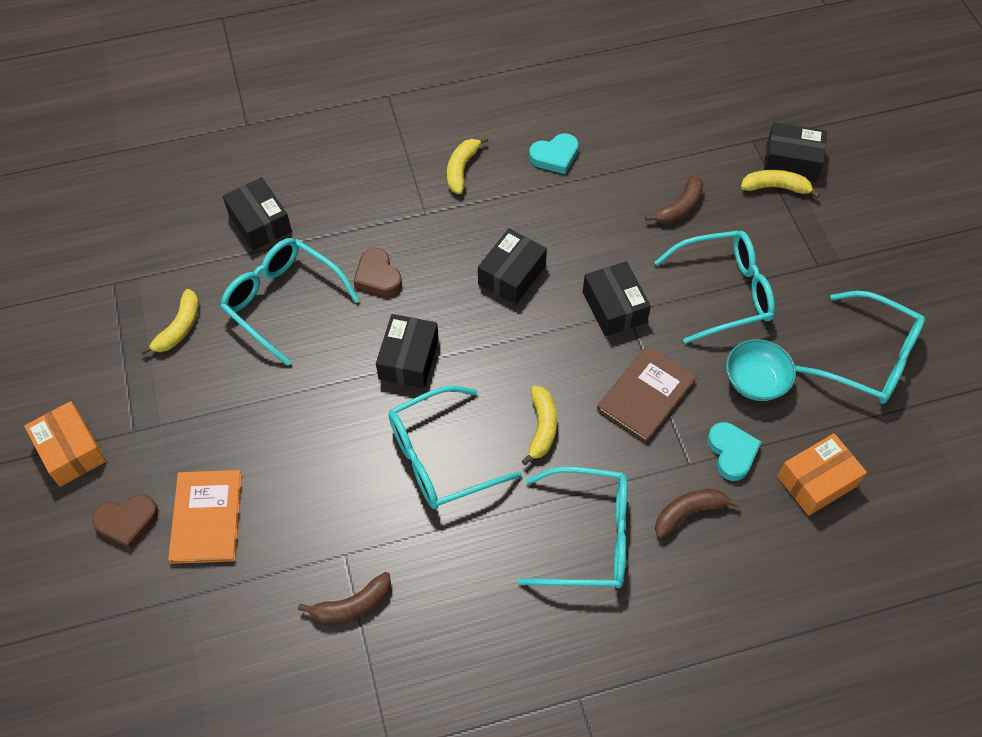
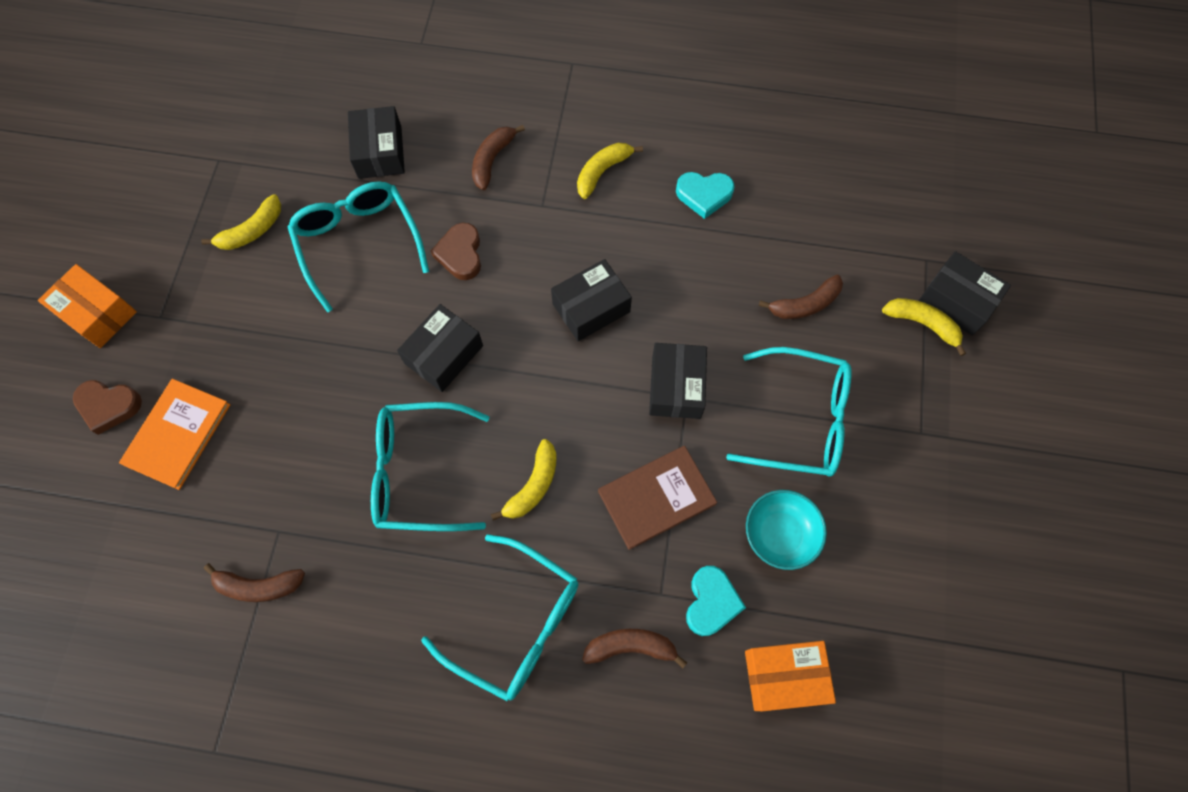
camera: 25 degrees right, 10 degrees up
(71, 451) = (97, 313): orange box -> orange box turned 45 degrees counterclockwise
(363, 193) = (492, 160): none -> brown banana
(869, 358) = (919, 564): turquoise glasses -> none

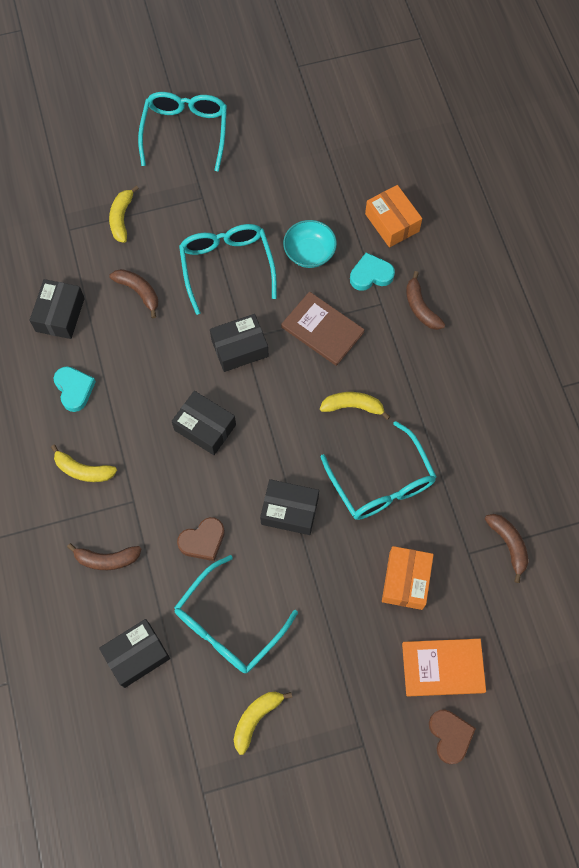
camera: 115 degrees left, 0 degrees up
(97, 313) = (385, 800): orange box -> orange box (405, 581)
(252, 231) = (256, 718): yellow banana -> yellow banana turned 75 degrees counterclockwise
(517, 624) = (443, 376): turquoise glasses -> turquoise glasses (185, 132)
(956, 301) = (94, 203): black box -> black box (60, 315)

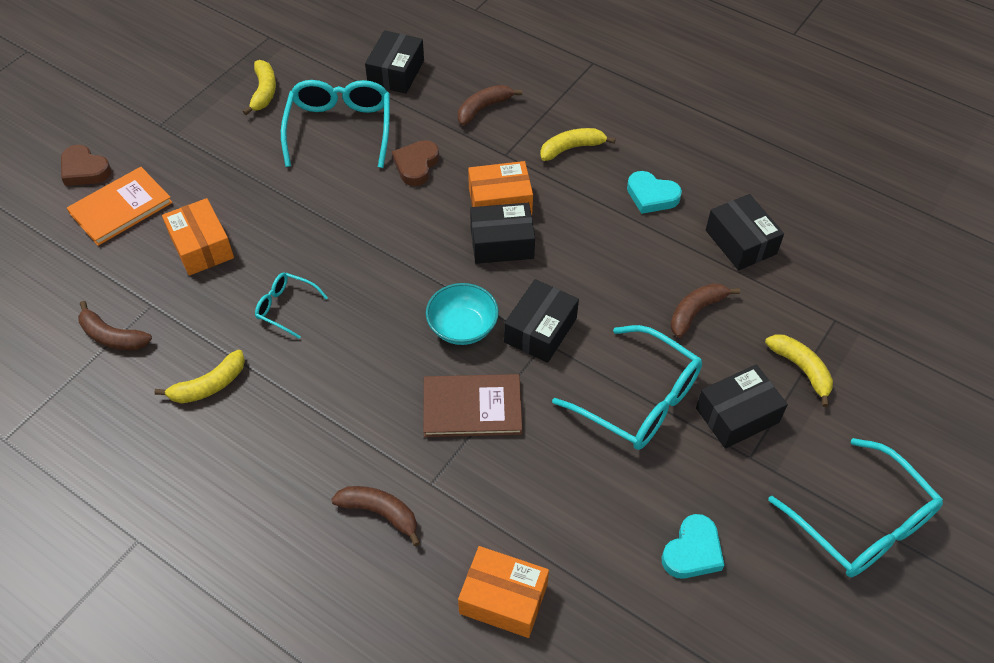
camera: 140 degrees right, 15 degrees down
(139, 292) = (696, 311): brown banana -> brown banana turned 135 degrees clockwise
(175, 462) = (500, 202): none -> orange box
(289, 511) = (358, 231): black box -> black box (737, 415)
(309, 253) = (566, 482): turquoise bowl -> turquoise bowl (462, 327)
(353, 406) = (372, 355): yellow banana -> yellow banana (209, 385)
(371, 275) = (472, 509): turquoise heart -> turquoise heart (692, 551)
(382, 483) = (286, 307): turquoise glasses -> turquoise glasses, size x0.52

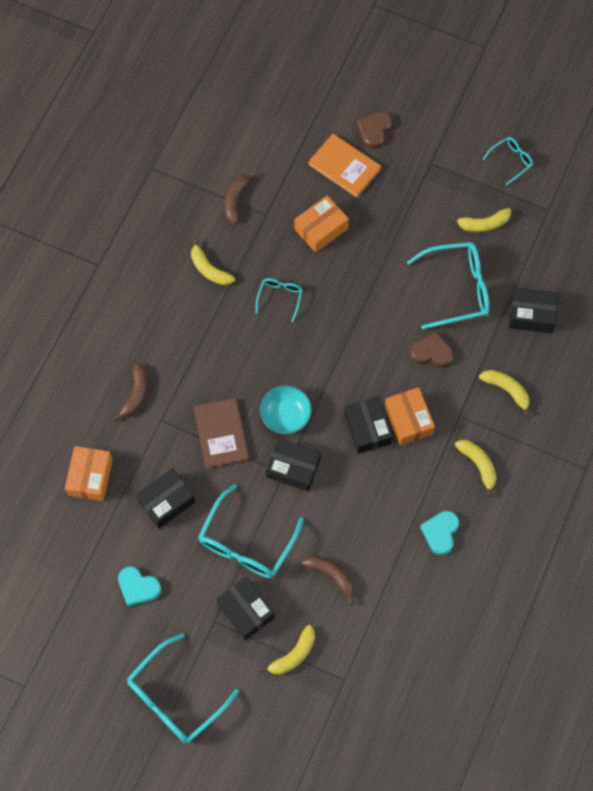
camera: 80 degrees right, 15 degrees up
(192, 55) = (511, 161): none -> turquoise glasses
(483, 108) = (506, 390): brown banana -> yellow banana
(740, 242) = (407, 605): black box -> black box (166, 501)

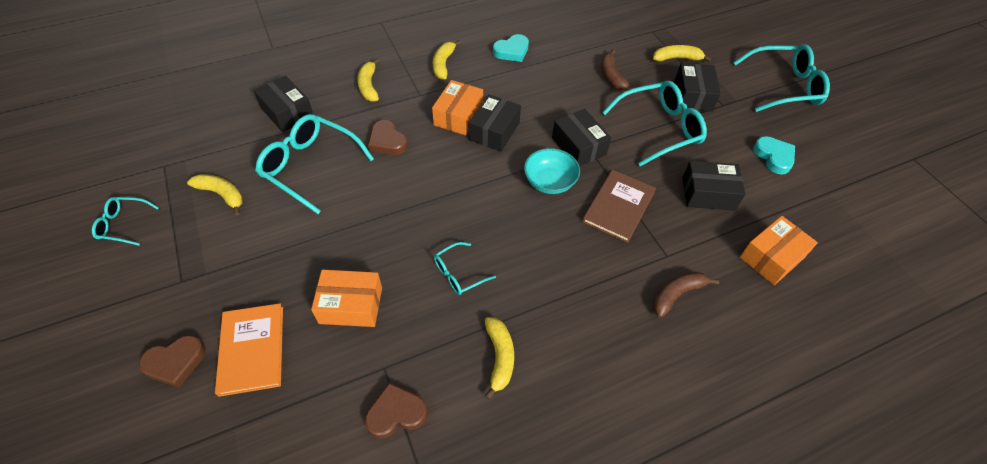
camera: 140 degrees left, 15 degrees down
(236, 200) = (396, 413): brown banana -> brown heart

